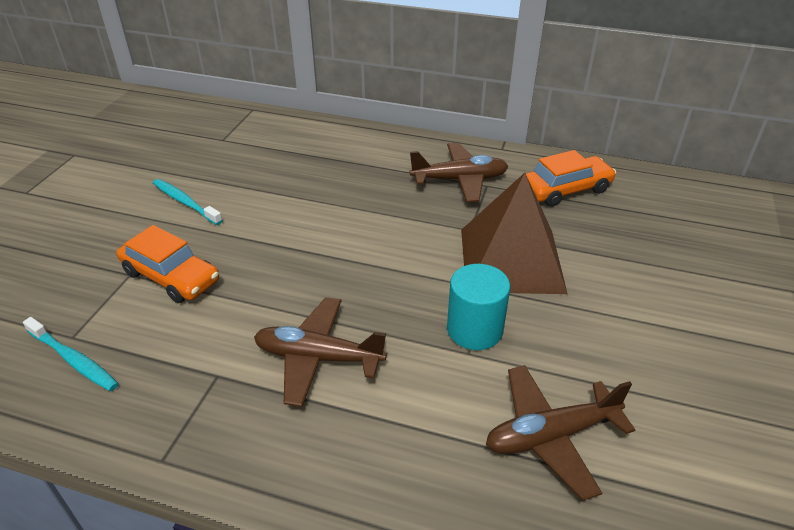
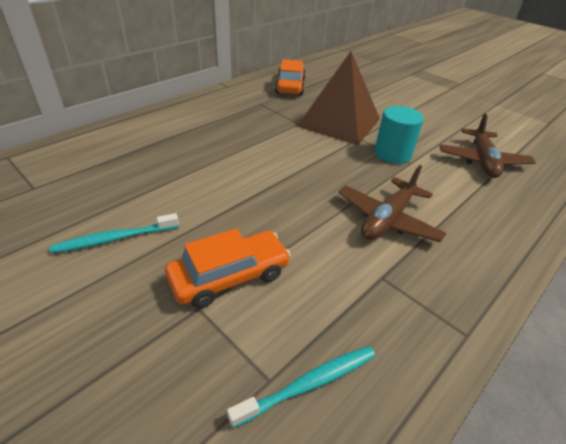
camera: 65 degrees left, 0 degrees up
(460, 180) = (244, 109): brown plane -> none

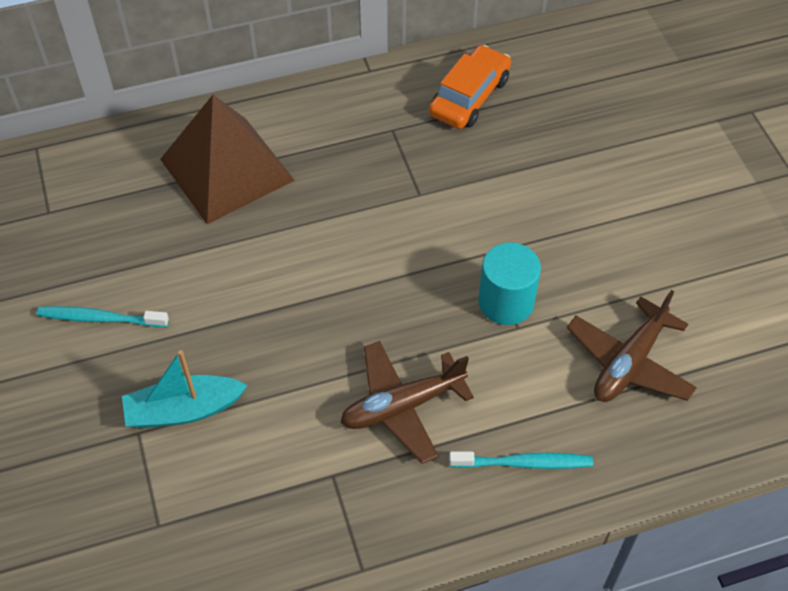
camera: 30 degrees right, 15 degrees up
(229, 276) = (184, 410): orange car -> turquoise boat
(308, 384) = (186, 543): turquoise toothbrush -> turquoise toothbrush (523, 463)
(339, 122) = (481, 210): brown pyramid -> brown pyramid (227, 170)

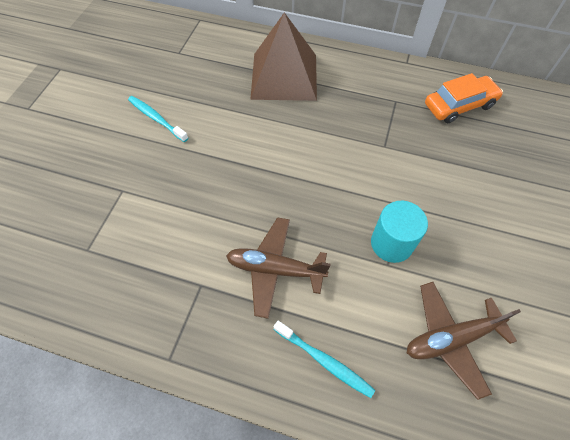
camera: 35 degrees right, 5 degrees up
(184, 410) = (154, 193): turquoise boat -> none

